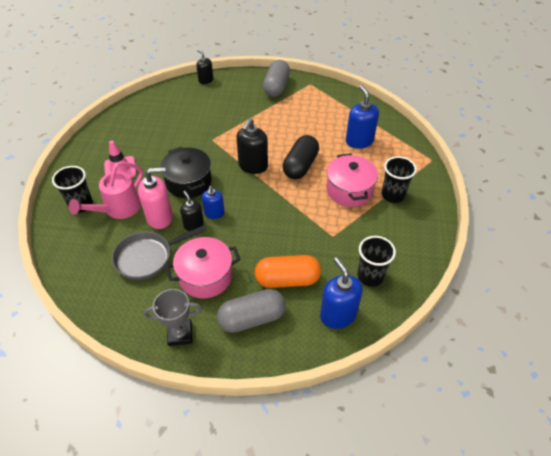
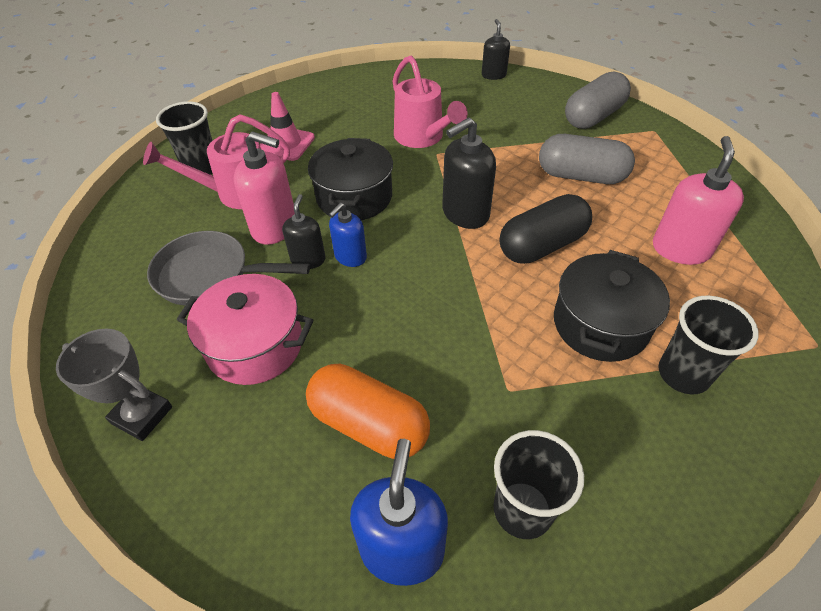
camera: 35 degrees right, 0 degrees up
(197, 133) = (423, 138): none -> pink watering can
(252, 318) = (258, 457): grey capsule -> grey capsule (581, 176)
(349, 190) = (600, 324): pink pot -> black pot
(359, 141) = (680, 249): blue soap dispenser -> pink soap dispenser

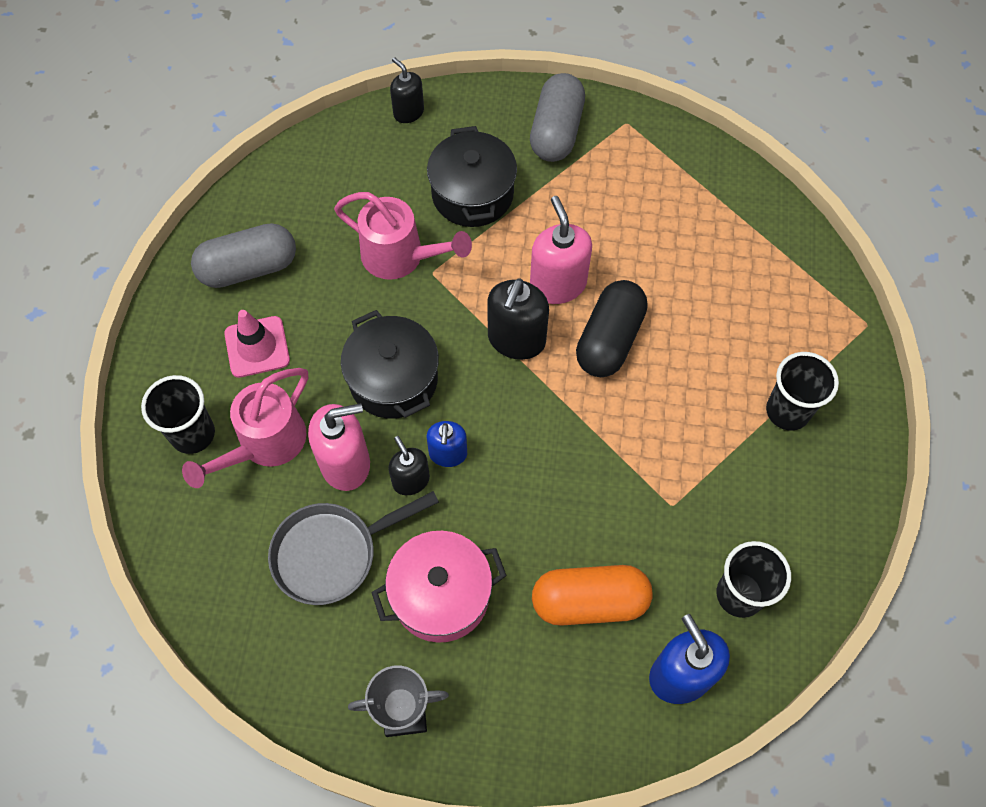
camera: 35 degrees left, 15 degrees up
(581, 176) = (593, 229): grey capsule -> grey capsule (248, 268)
(600, 324) = (704, 399): black pot -> black pot (472, 194)
(680, 249) = (725, 276): pink soap dispenser -> pink soap dispenser (557, 284)

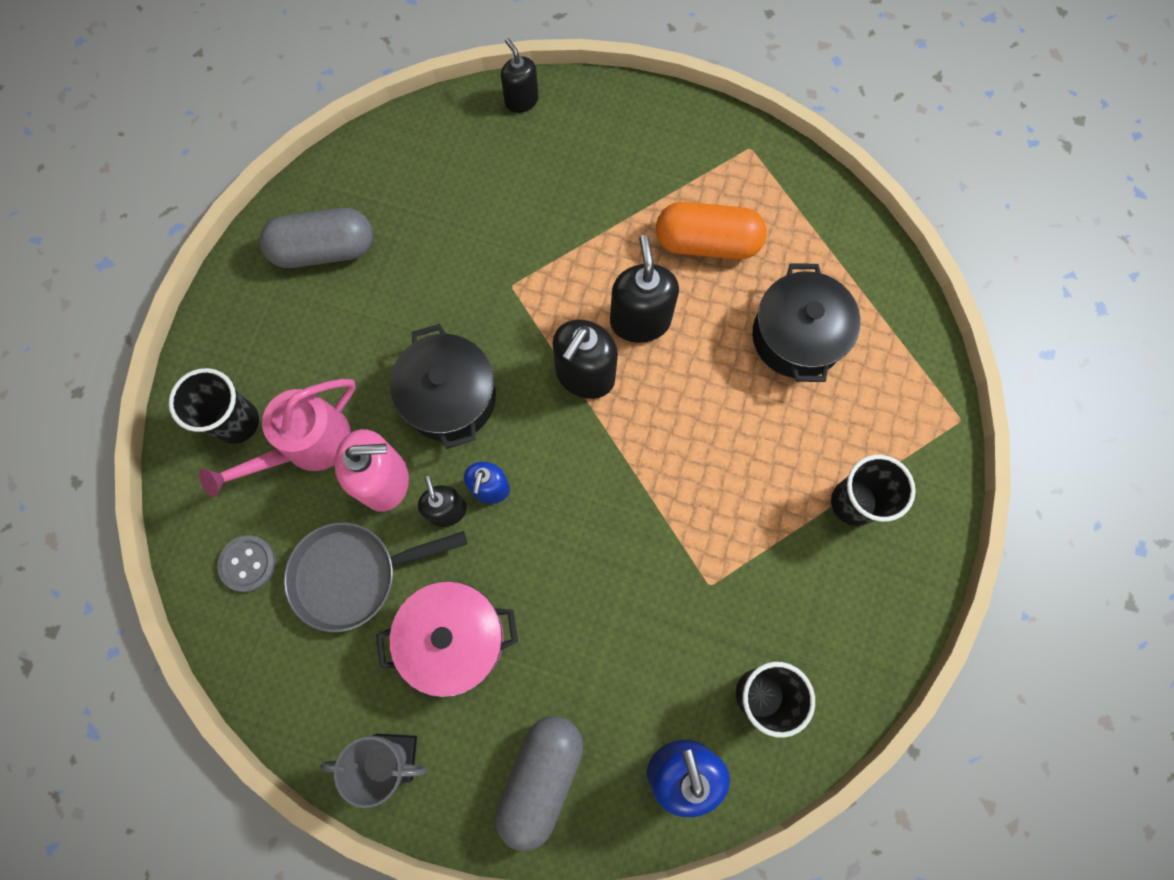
camera: 10 degrees right, 10 degrees up
(227, 561) = (248, 563): none -> grey button
(257, 347) = (318, 338): pink traffic cone -> none
(401, 257) = (483, 263): pink watering can -> none
(472, 194) = (571, 204): black pot -> black pot (797, 337)
(556, 131) = (673, 146): grey capsule -> grey capsule (541, 777)
(557, 284) = (640, 320): pink soap dispenser -> black soap dispenser
(589, 601) = (603, 673): orange capsule -> orange capsule (707, 243)
(609, 339) = (682, 391): black capsule -> none

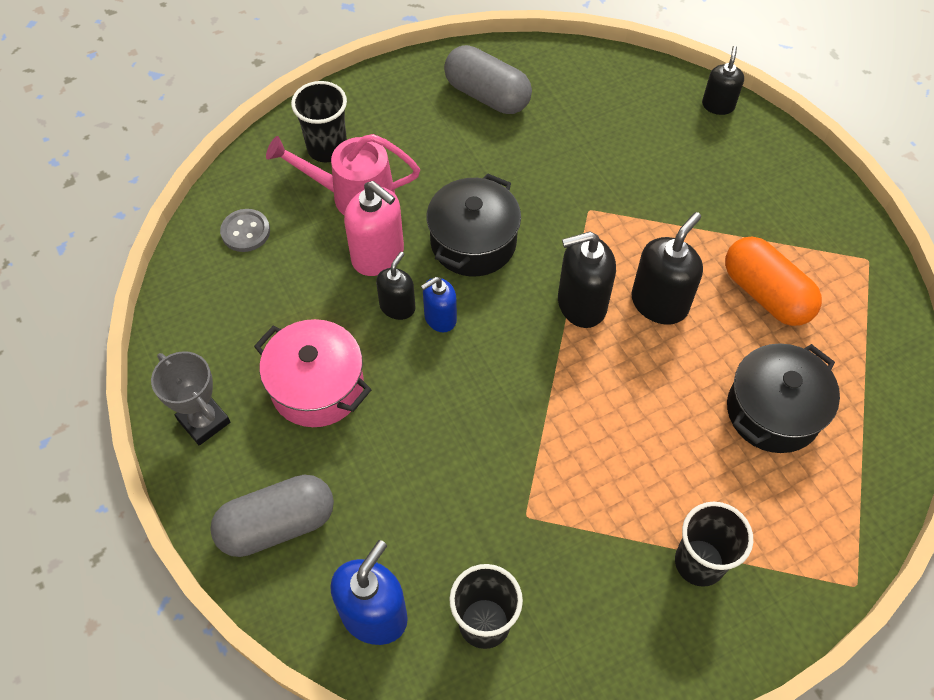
camera: 45 degrees right, 15 degrees down
(353, 575) = (298, 293): grey pan -> none

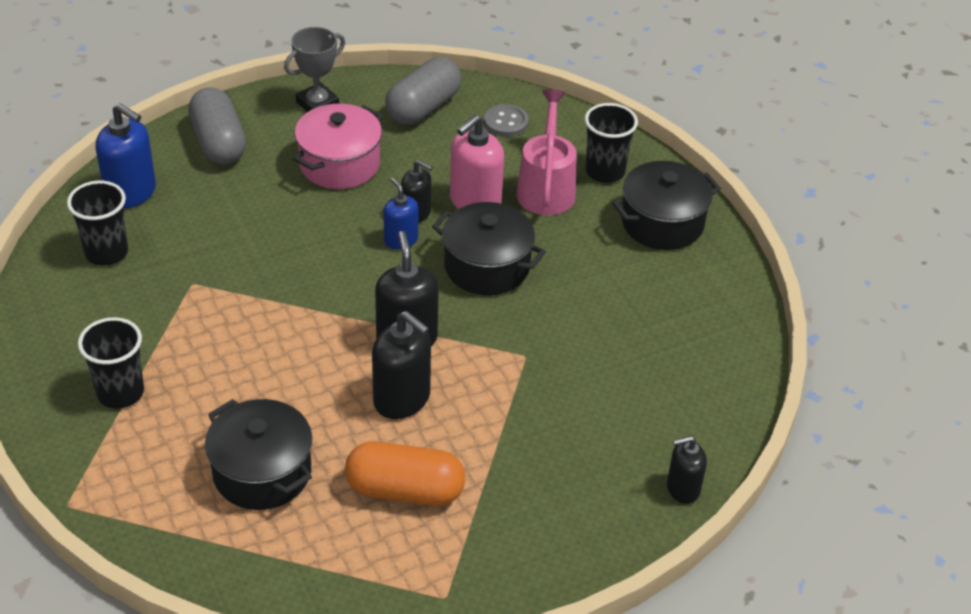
camera: 90 degrees right, 15 degrees down
(401, 107) = (662, 223): none -> black pot
(487, 95) = (683, 287): grey capsule -> grey capsule (423, 107)
(718, 105) = (682, 489): black soap dispenser -> black soap dispenser turned 150 degrees clockwise
(765, 294) = (405, 490): orange capsule -> orange capsule turned 45 degrees clockwise

